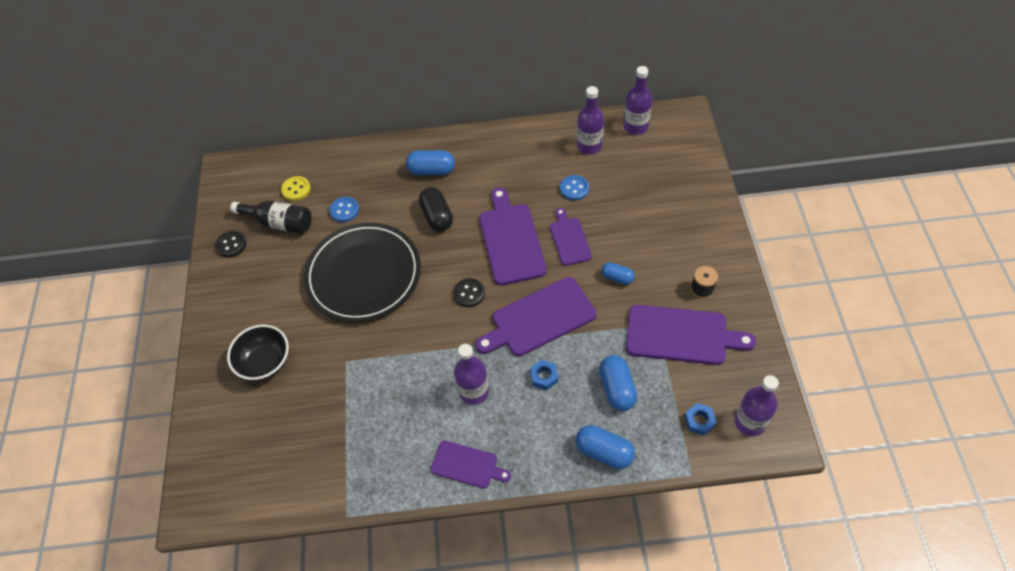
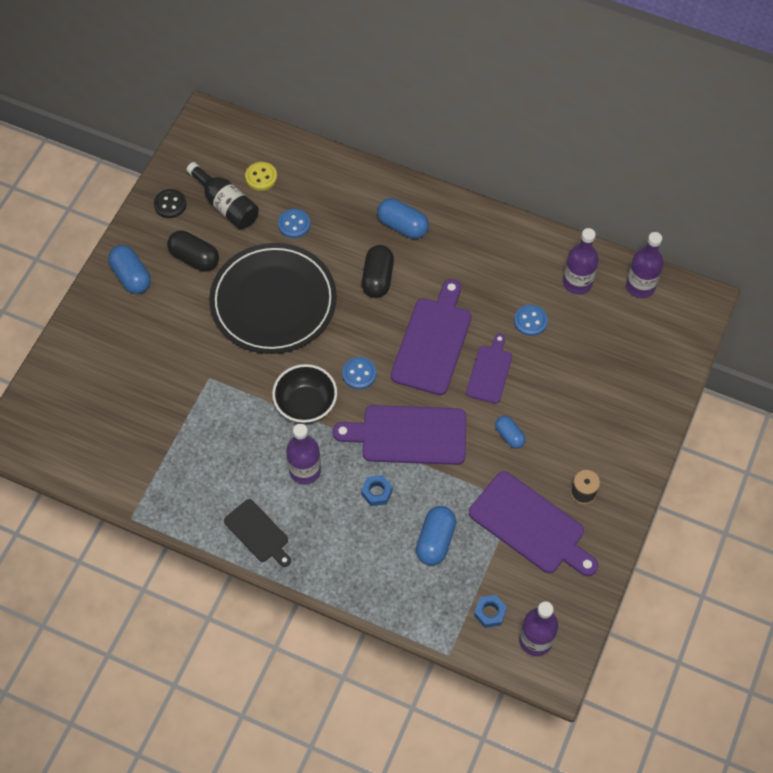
camera: 25 degrees right, 5 degrees up
(265, 362) = (138, 340): black bowl -> black bowl (306, 404)
(276, 275) = (194, 258): none -> black capsule
(467, 465) = (258, 533): purple cutting board -> black cutting board
(469, 293) = (359, 374): black button -> blue button
(604, 452) = (385, 590): blue capsule -> blue capsule (131, 276)

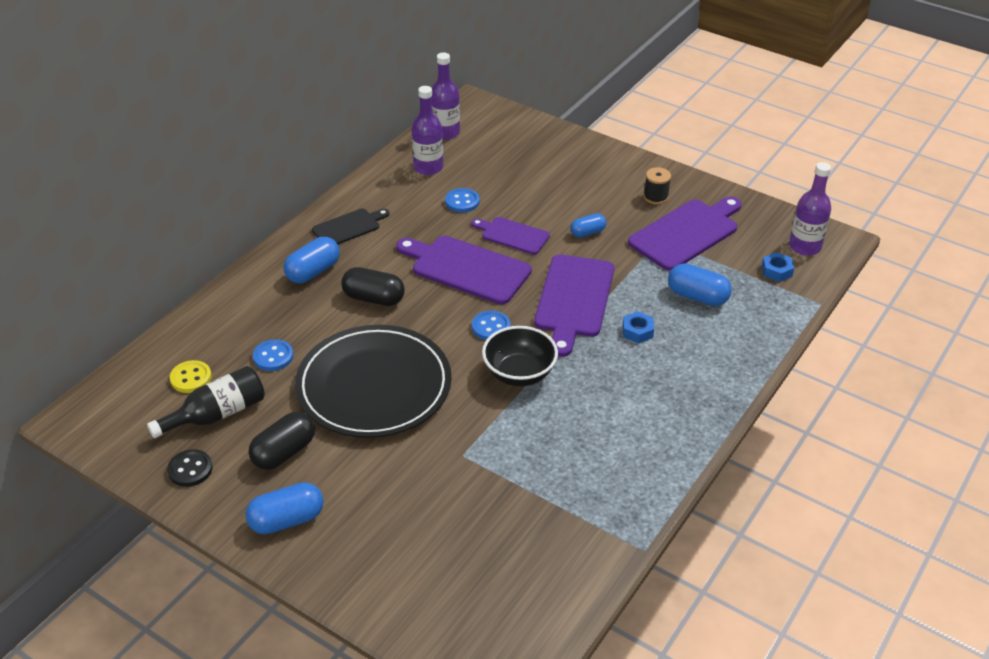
camera: 80 degrees left, 20 degrees down
(258, 533) = (676, 431): black cutting board -> black cutting board (348, 227)
(305, 470) = (603, 383): purple bottle -> none

